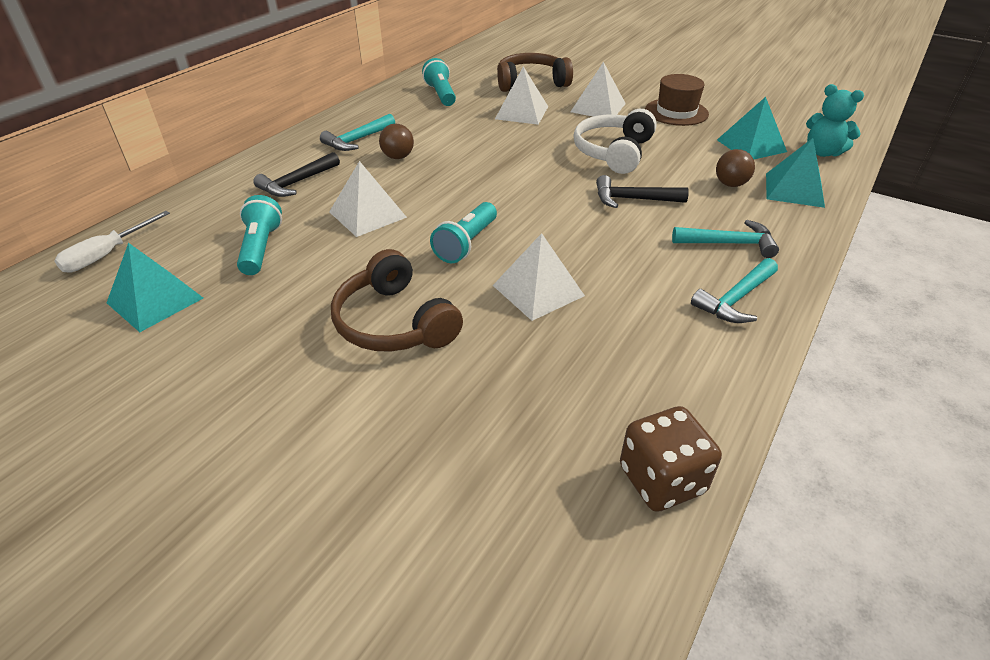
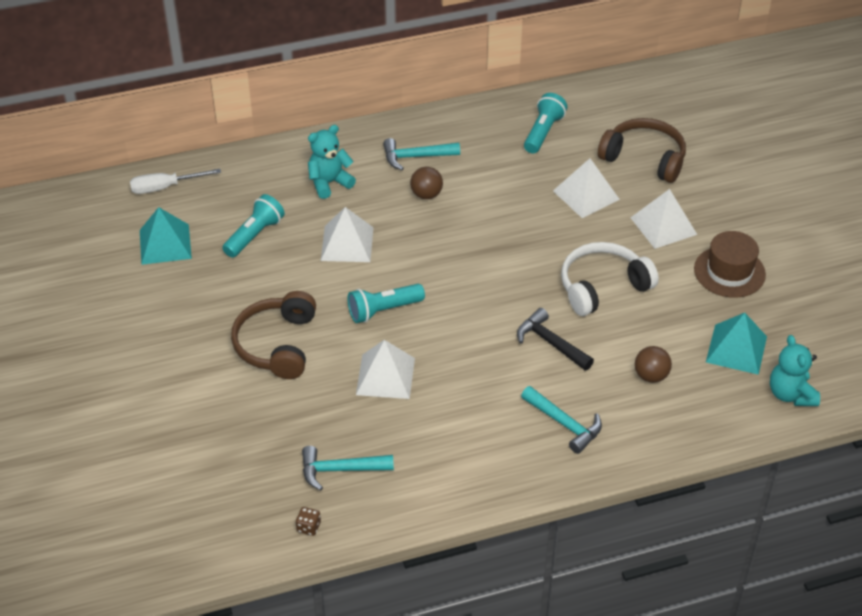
camera: 40 degrees right, 5 degrees up
(297, 183) = (329, 183): black hammer -> turquoise teddy bear
(661, 480) = (308, 527): brown dice -> brown dice, size x0.45
(735, 299) = (502, 464): turquoise hammer -> turquoise hammer (340, 470)
(794, 189) = (696, 412): turquoise pyramid -> none

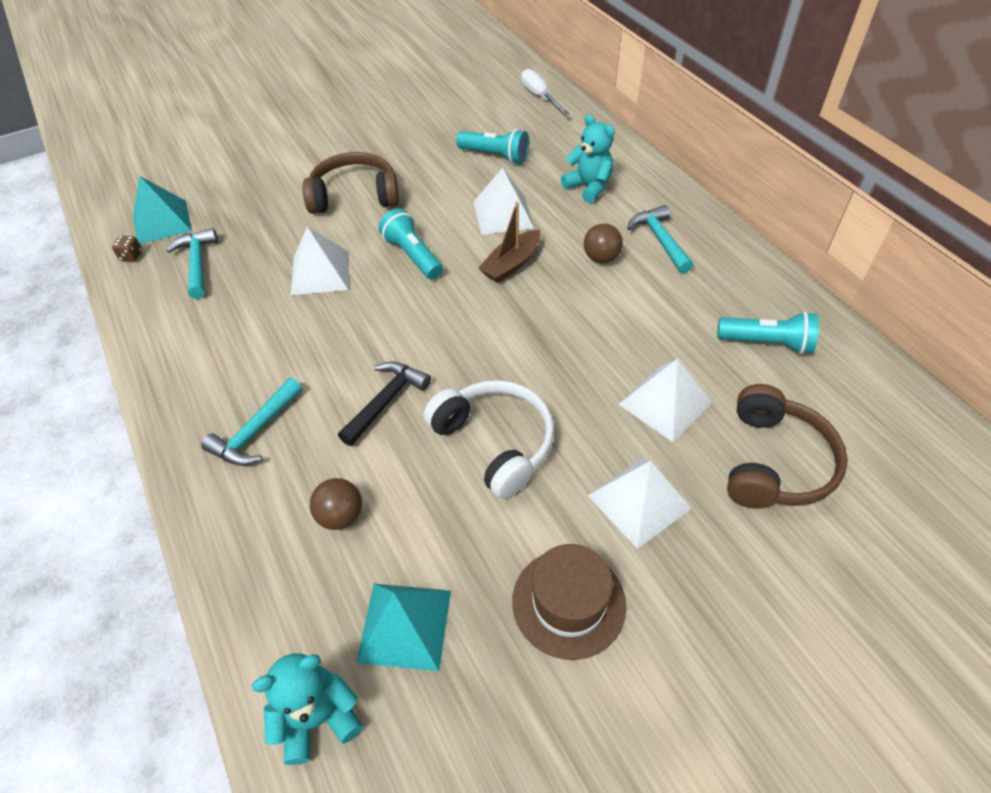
camera: 80 degrees right, 5 degrees up
(165, 244) = (468, 111): turquoise pyramid -> turquoise pyramid (162, 222)
(416, 249) = (511, 264): none -> brown boat

